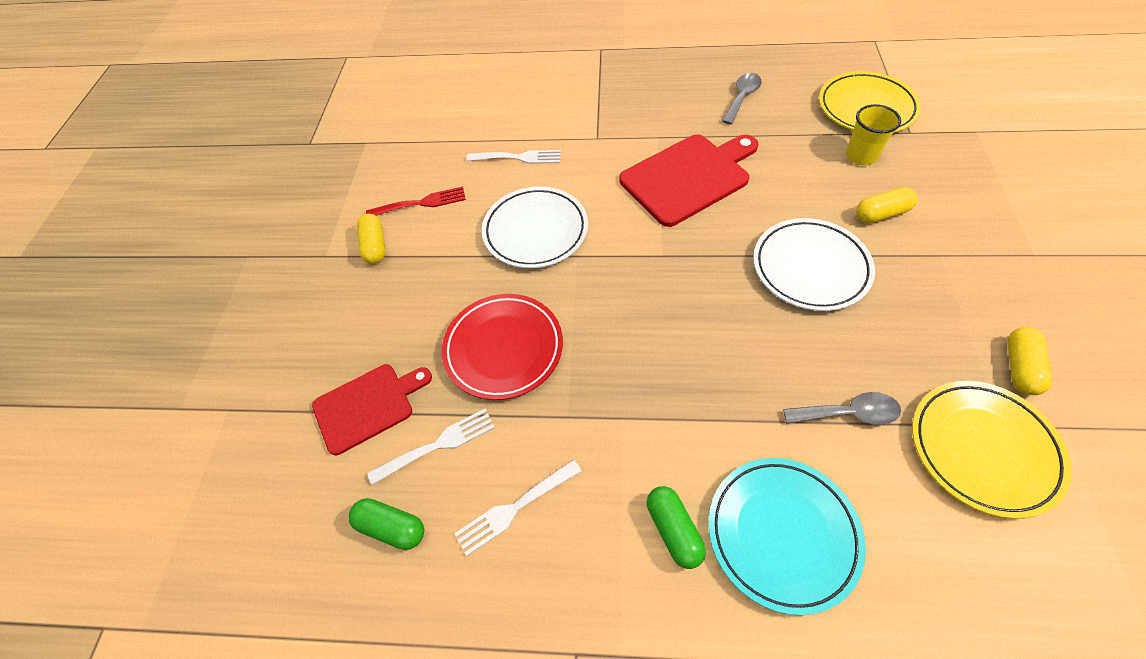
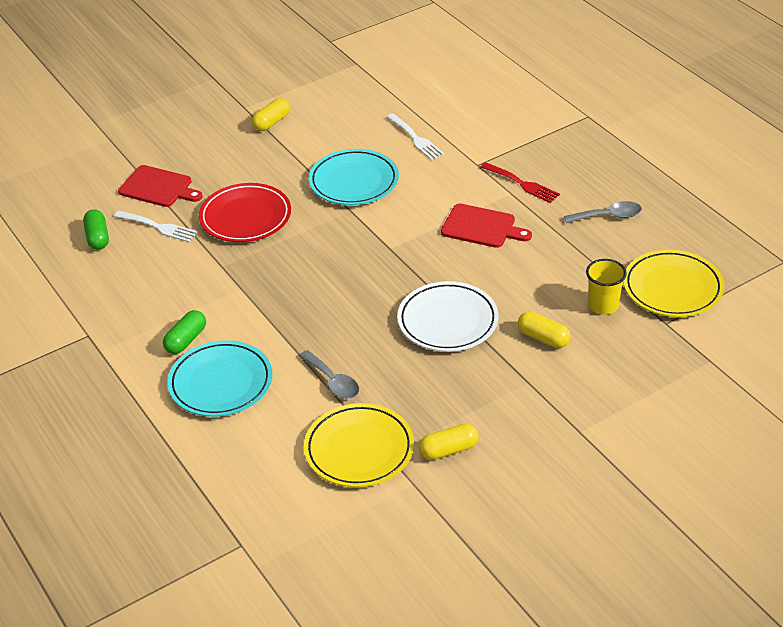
camera: 50 degrees right, 15 degrees down
(421, 203) = (327, 120): red fork -> red fork (522, 184)
(514, 508) = (146, 275): white fork -> none
(535, 231) = (354, 182): white plate -> turquoise plate
(688, 177) = (481, 227): red cutting board -> red cutting board, size x0.65

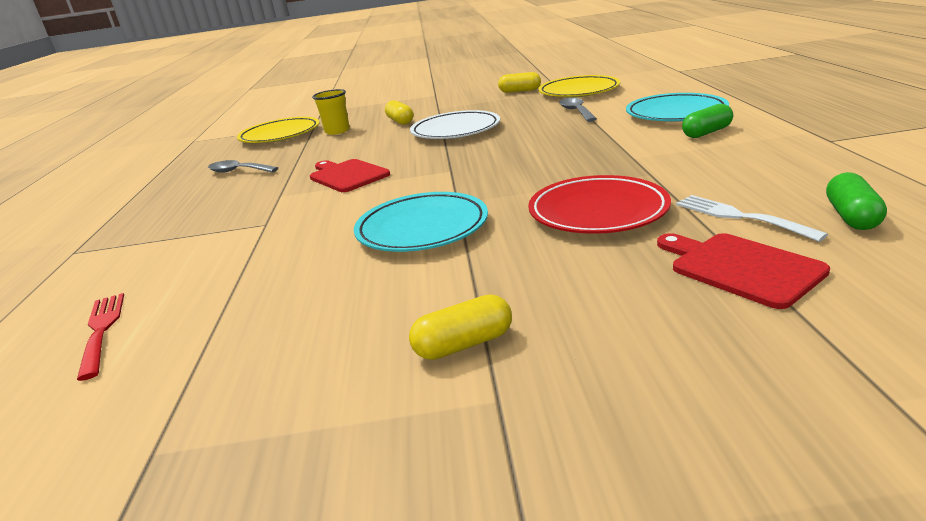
camera: 150 degrees left, 15 degrees down
(415, 138) = (282, 265): white fork -> none
(522, 184) = (257, 201): red fork -> red fork (102, 330)

